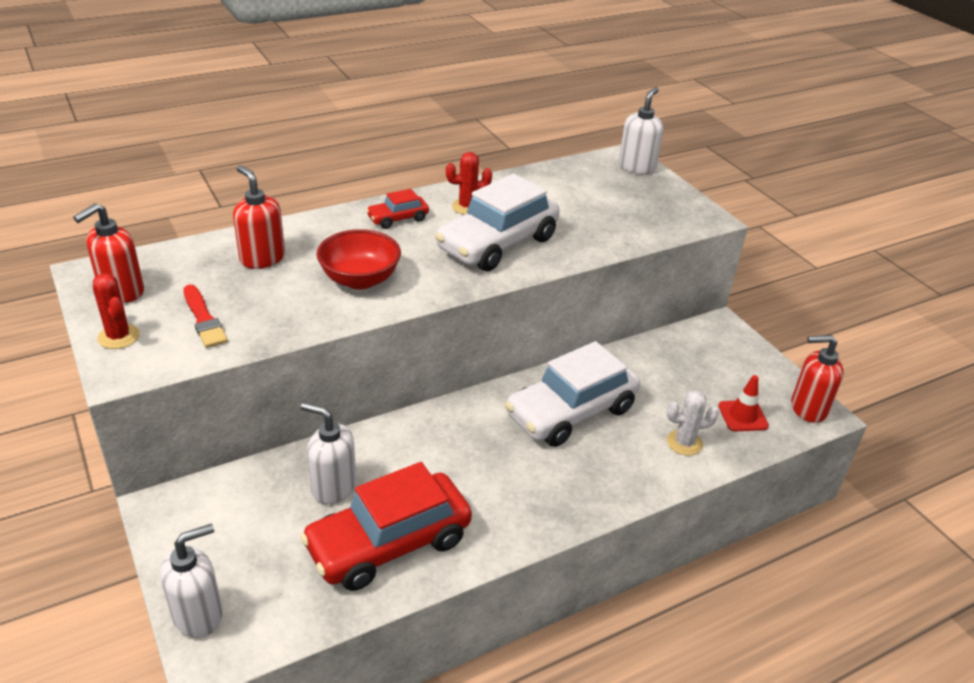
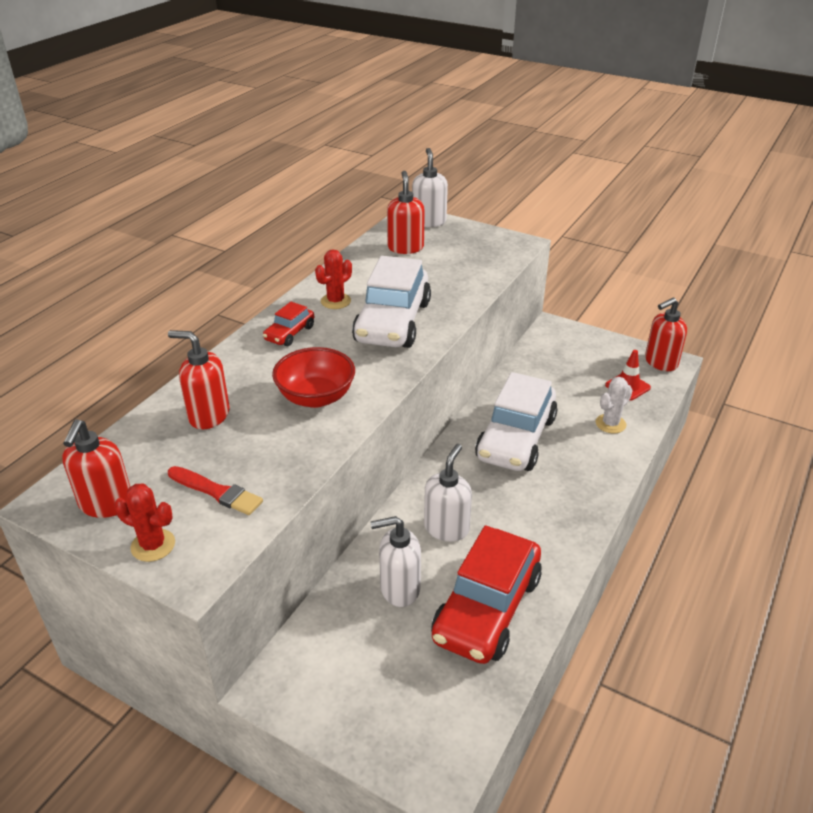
camera: 30 degrees left, 0 degrees up
(198, 615) = (397, 754): white soap dispenser -> white soap dispenser (446, 528)
(586, 183) = (405, 248): none -> red soap dispenser

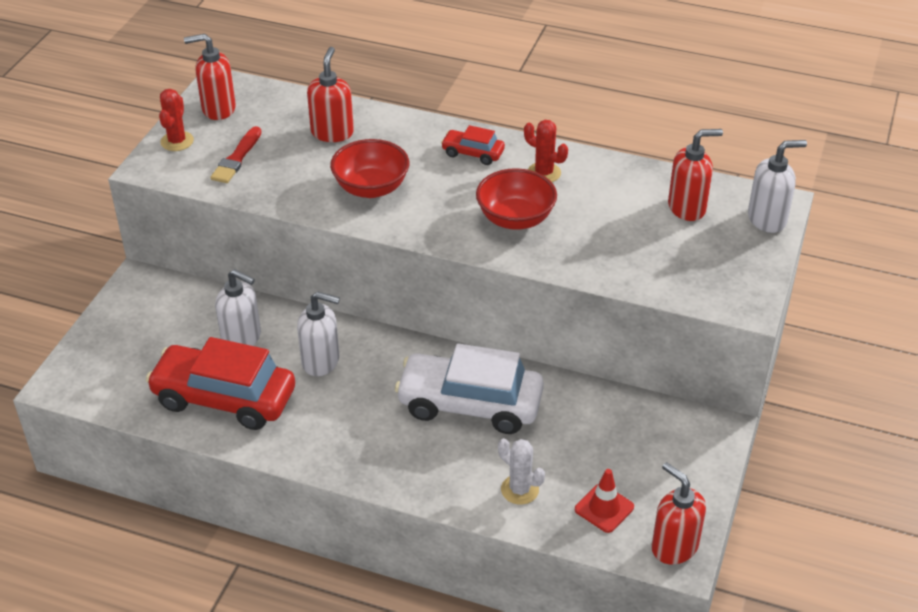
camera: 80 degrees right, 5 degrees up
(393, 322) = (515, 219): white car -> red bowl
(399, 589) = (242, 338): white soap dispenser -> white soap dispenser turned 135 degrees clockwise

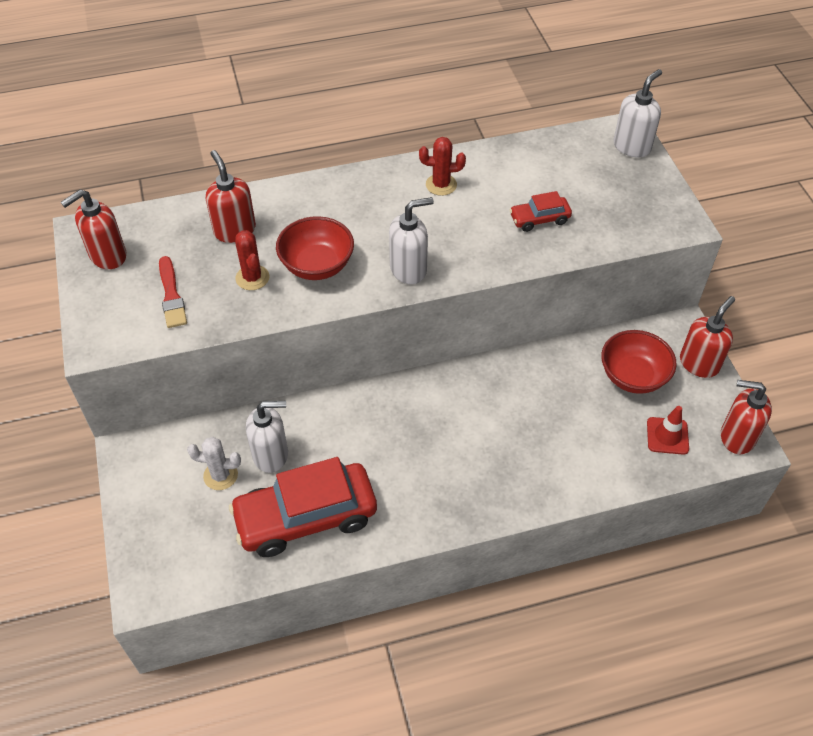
camera: 35 degrees left, 10 degrees up
(177, 141) = (98, 306): red cactus -> red cactus (252, 278)
(321, 361) = (355, 438): white soap dispenser -> white soap dispenser (409, 269)
(470, 404) = (502, 408): white car -> none
(473, 153) = (370, 194): red car -> red car (539, 219)
(515, 219) = (457, 235): red bowl -> red bowl (633, 376)
(520, 490) = (599, 457): white cactus -> white cactus (220, 475)
(687, 208) = (570, 164): red soap dispenser -> red soap dispenser (699, 363)

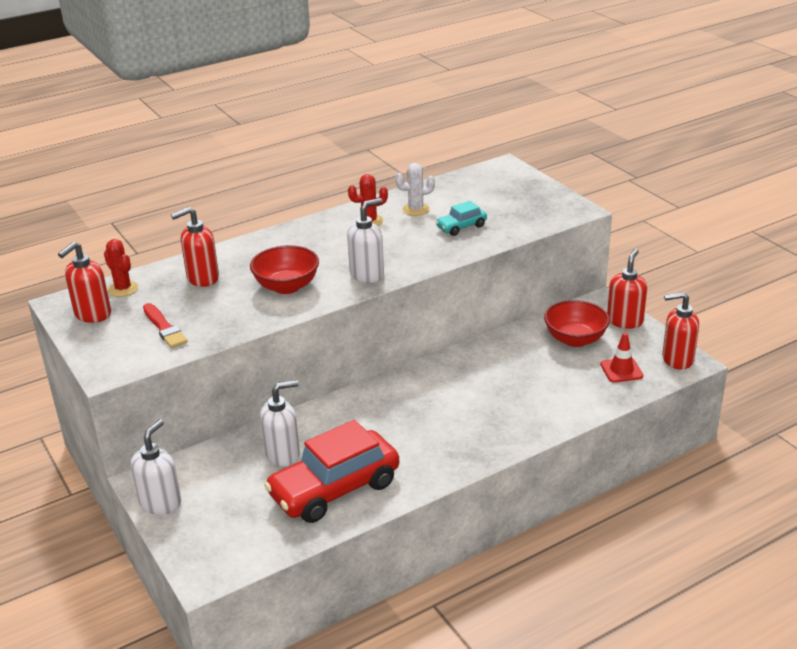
camera: 15 degrees left, 20 degrees down
(220, 475) = (242, 478): white cactus -> white cactus (416, 209)
(234, 230) = (202, 278): red soap dispenser -> red soap dispenser turned 75 degrees counterclockwise
(252, 278) = (233, 304): red cactus -> red cactus (123, 289)
(539, 219) = (461, 227): red car -> turquoise car
(632, 146) = (514, 174): white soap dispenser -> white soap dispenser (161, 503)

